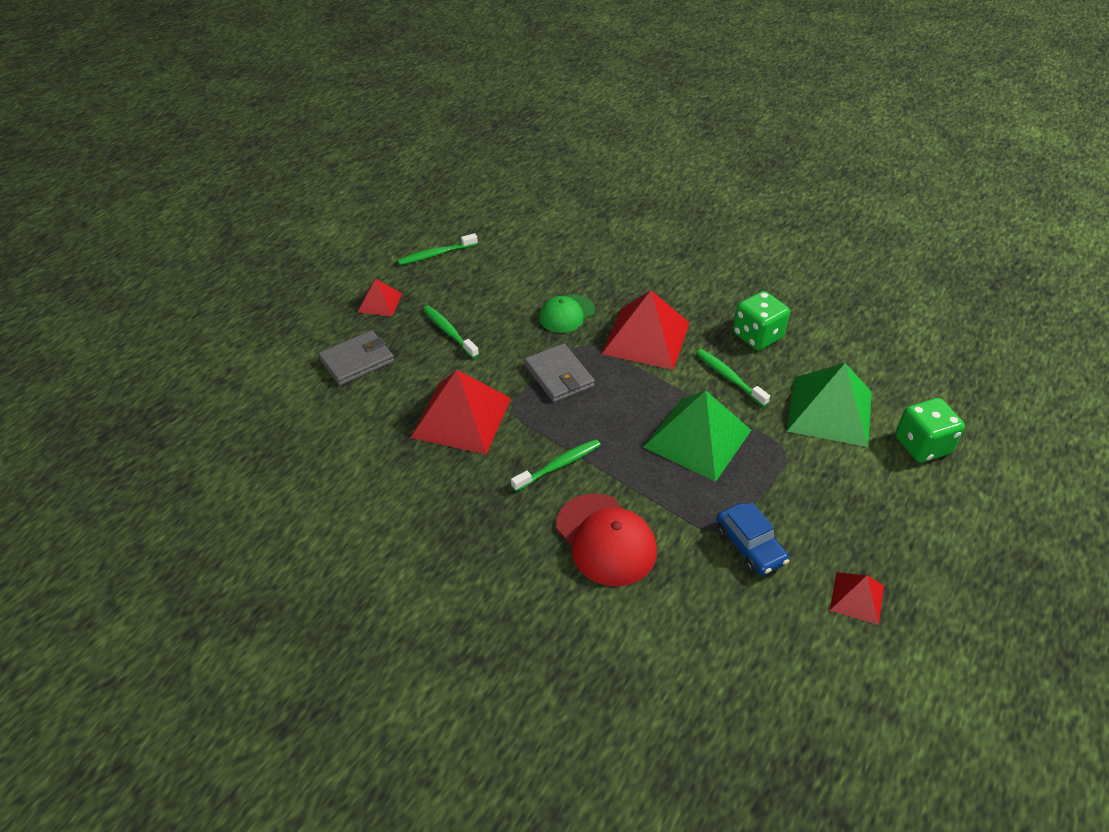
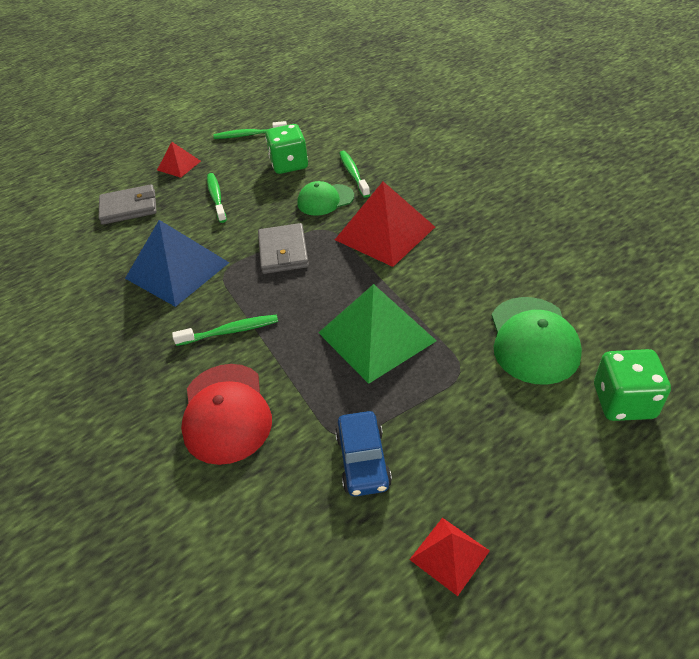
camera: 25 degrees right, 0 degrees up
(461, 417) = (177, 270): red pyramid -> blue pyramid
(729, 377) = (444, 285): green toothbrush -> green toothbrush (353, 174)
(757, 336) = (497, 251): green dice -> green dice (289, 164)
(829, 411) = (533, 340): green pyramid -> green cap

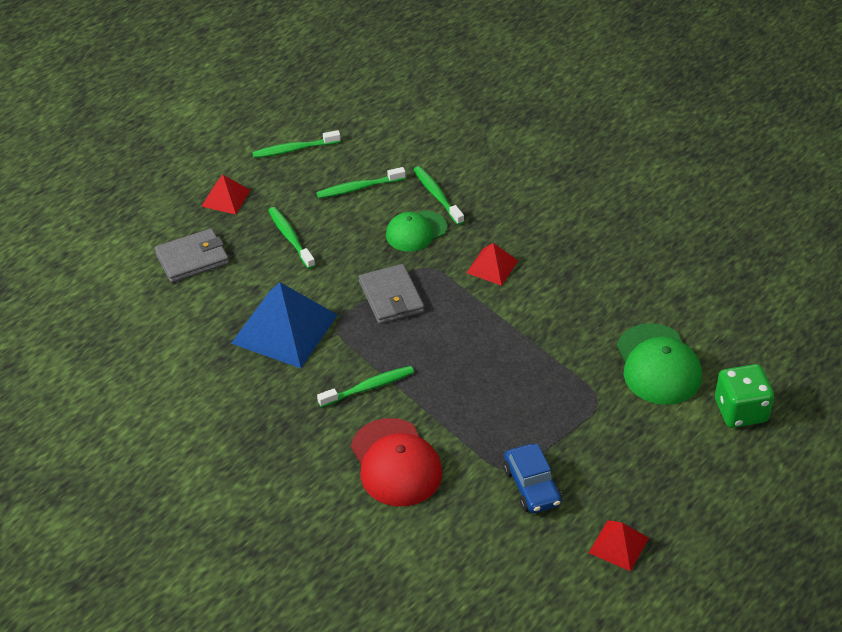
camera: 15 degrees left, 0 degrees up
(289, 164) = (358, 188): green dice -> green toothbrush
(376, 336) = (513, 377): green pyramid -> none
(385, 233) = (492, 266): red pyramid -> red pyramid, size x0.51

